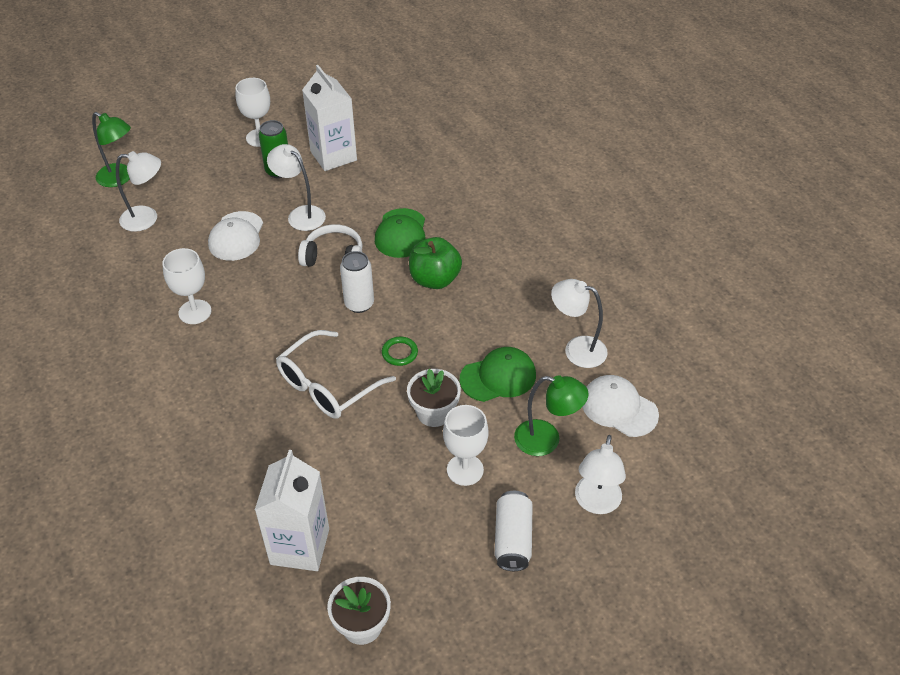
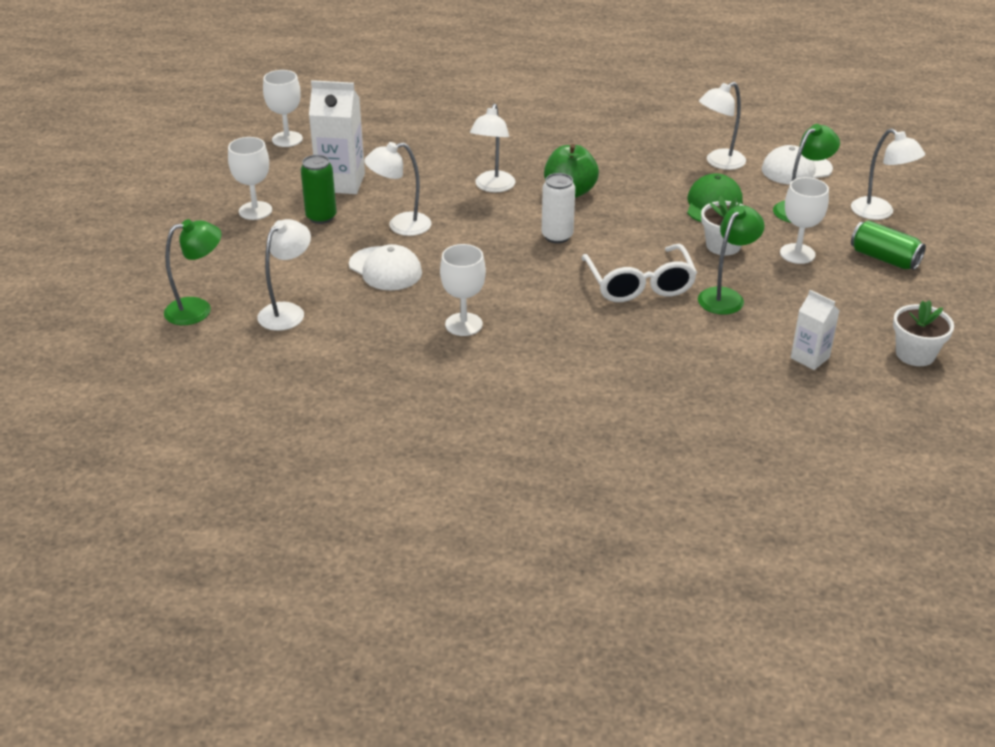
camera: 55 degrees left, 10 degrees down
(300, 546) = (810, 358): white carton -> white carton, size x0.58
(333, 257) = (481, 228): white headphones -> none
(353, 449) = (726, 296): none -> green lamp
(369, 100) = (287, 139): none -> white goblet
(399, 353) = (638, 237): green ring -> none
(401, 233) = (493, 187): green cap -> white lamp
(512, 539) = (884, 258): white can -> green can

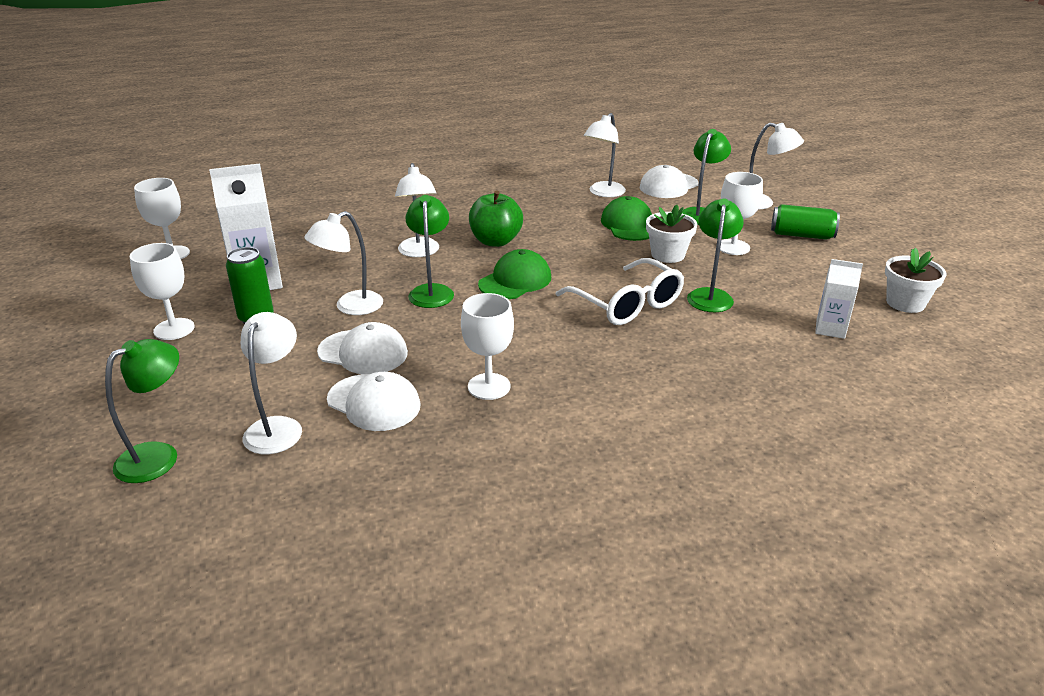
camera: 25 degrees left, 5 degrees down
(367, 312) = (374, 402): none -> white cap
(477, 228) = (431, 291): none -> green lamp
(557, 236) = (515, 281): white can -> green cap

